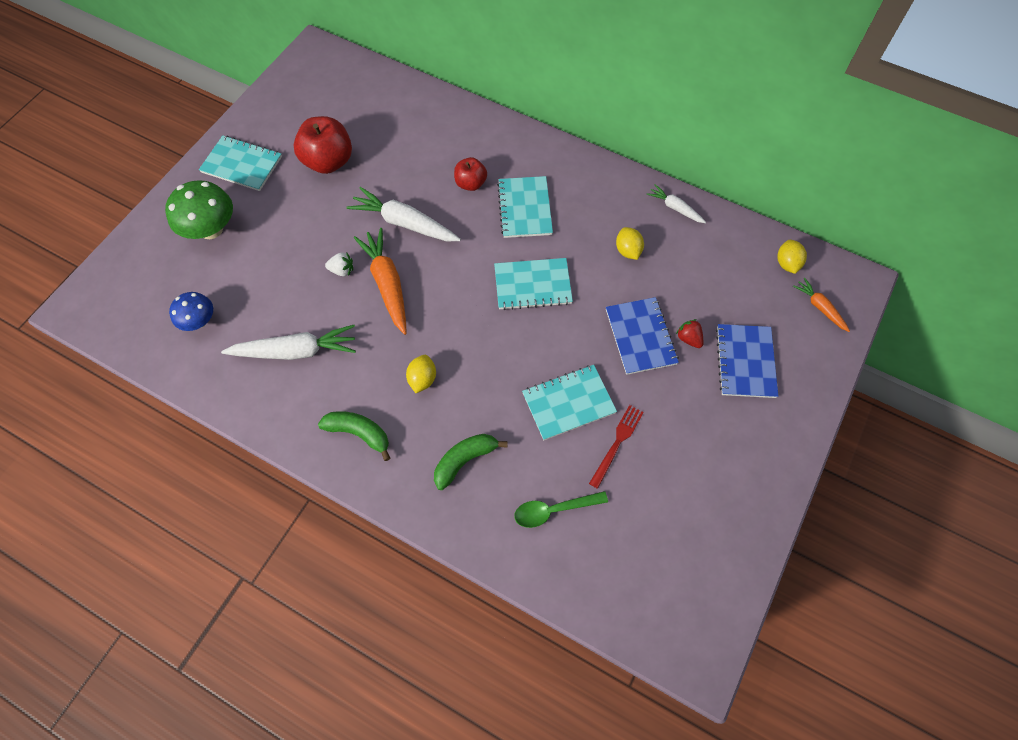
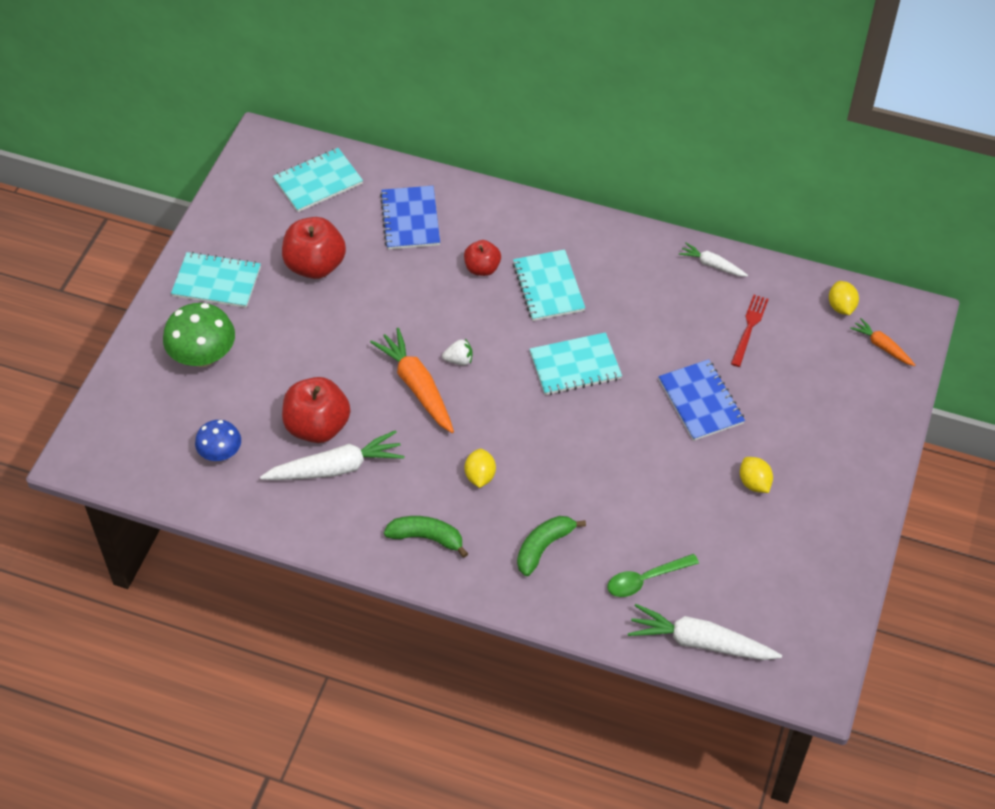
camera: 10 degrees left, 10 degrees down
(290, 309) = (317, 426): none -> red apple
(342, 270) = (363, 379): white strawberry -> white strawberry (459, 360)
(404, 223) = (419, 320): white carrot -> white carrot (700, 642)
(568, 403) = (639, 477): turquoise notebook -> turquoise notebook (318, 182)
(617, 443) = (697, 508): red fork -> red fork (749, 328)
(628, 251) = (670, 316): yellow lemon -> yellow lemon (754, 483)
(688, 338) = (751, 396): red strawberry -> none
(745, 362) = (813, 411): blue notebook -> blue notebook (410, 219)

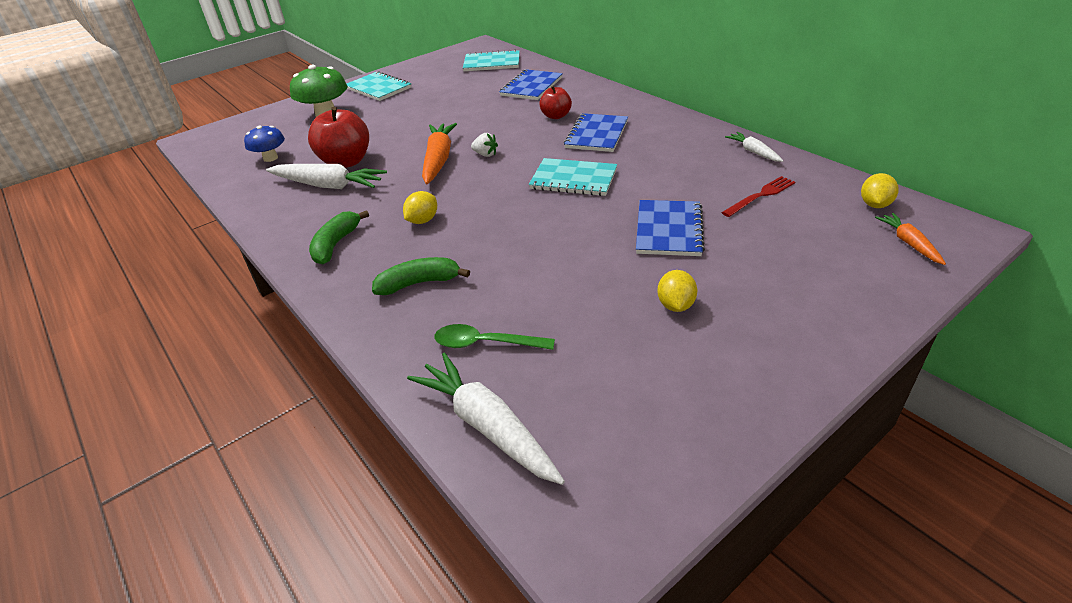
camera: 35 degrees right, 15 degrees down
(315, 265) = (445, 93): red apple -> none
(427, 538) = (336, 244): green banana -> green banana turned 120 degrees counterclockwise
(548, 287) = (596, 134): turquoise notebook -> blue notebook

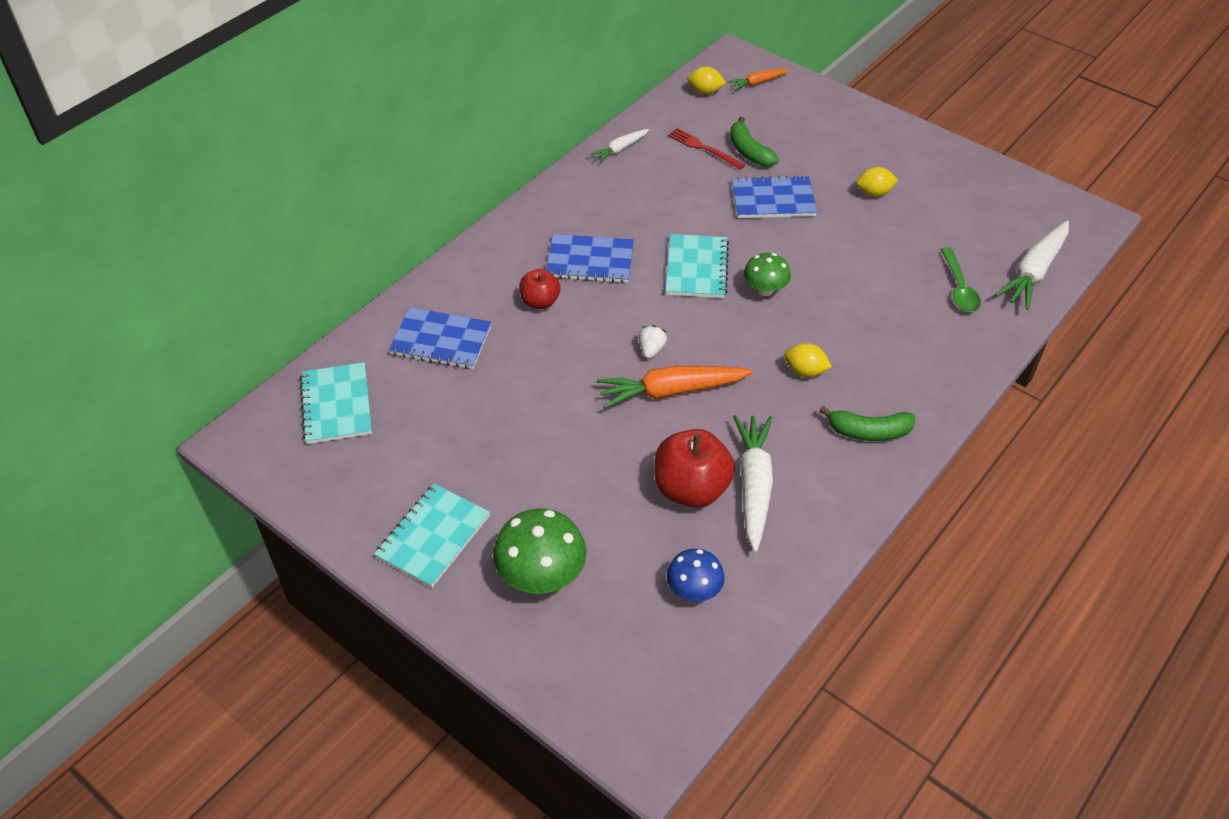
camera: 105 degrees left, 10 degrees up
(419, 283) = (904, 346): green banana -> green banana (749, 151)
(533, 211) = (765, 289): none -> green mushroom

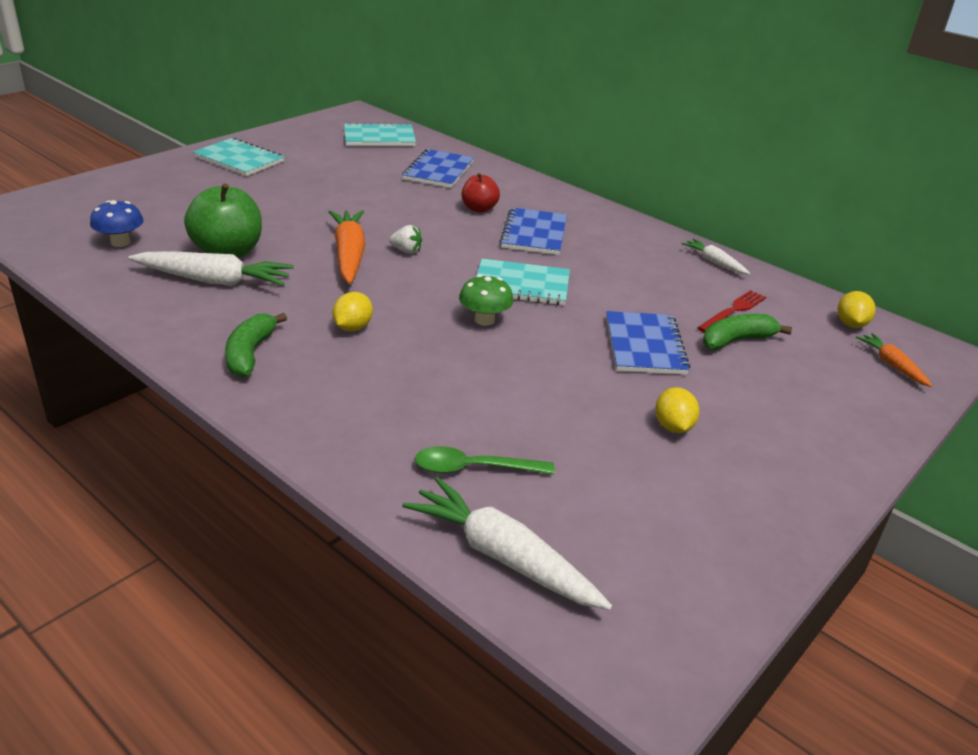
camera: 90 degrees right, 15 degrees down
(541, 576) = (178, 190): green mushroom -> none
(691, 489) = (228, 252): red apple -> green apple

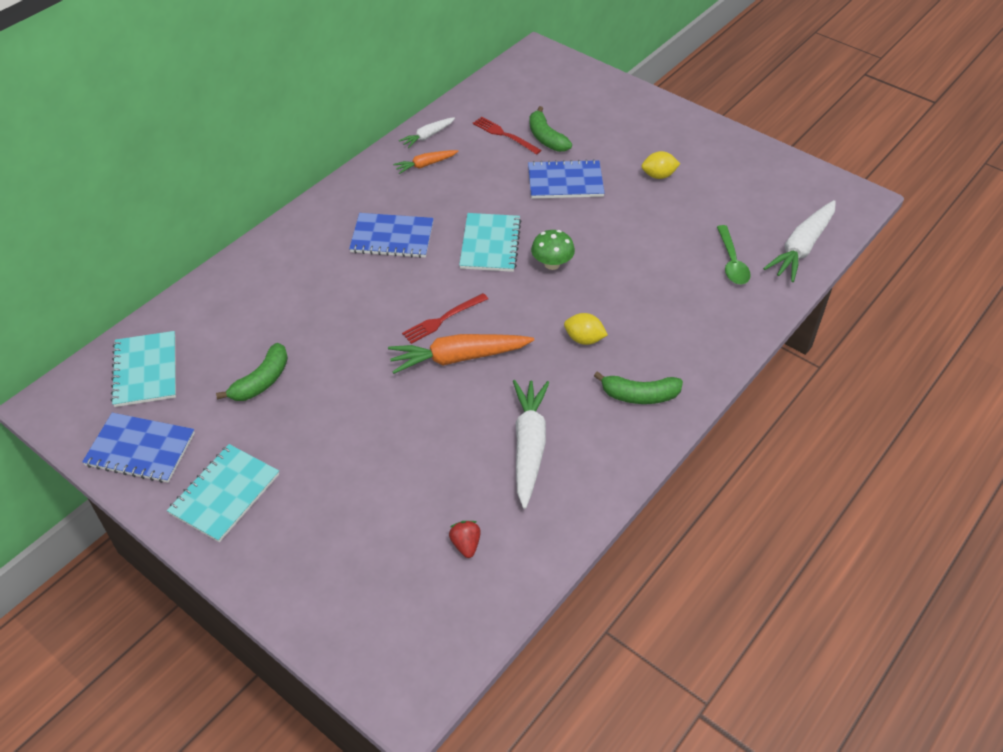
camera: 90 degrees left, 15 degrees up
(120, 242) = (466, 544): blue mushroom -> red strawberry
(228, 252) = (470, 449): green apple -> none
(352, 173) = (262, 381): none -> green banana
(406, 251) = (443, 319): white strawberry -> red fork
(438, 171) = (248, 311): blue notebook -> blue notebook (140, 449)
(479, 209) = (343, 275): red apple -> none
(851, 324) = (509, 84): yellow lemon -> none
(892, 365) = (558, 76): orange carrot -> orange carrot (425, 165)

